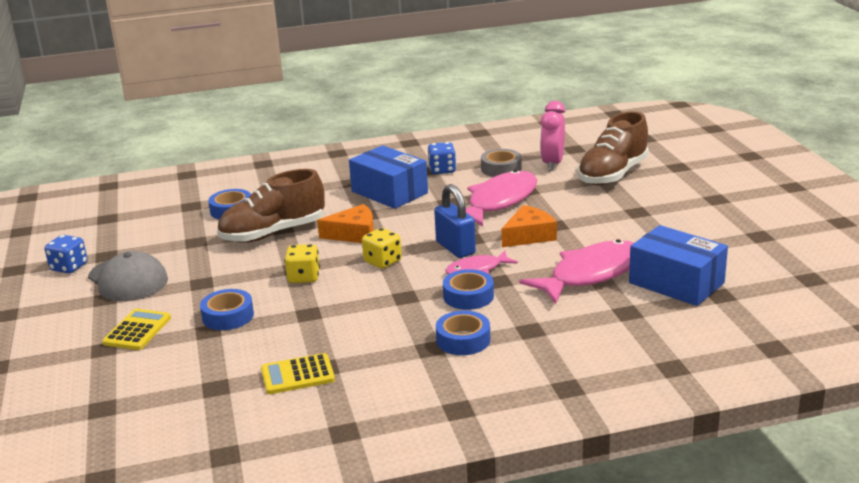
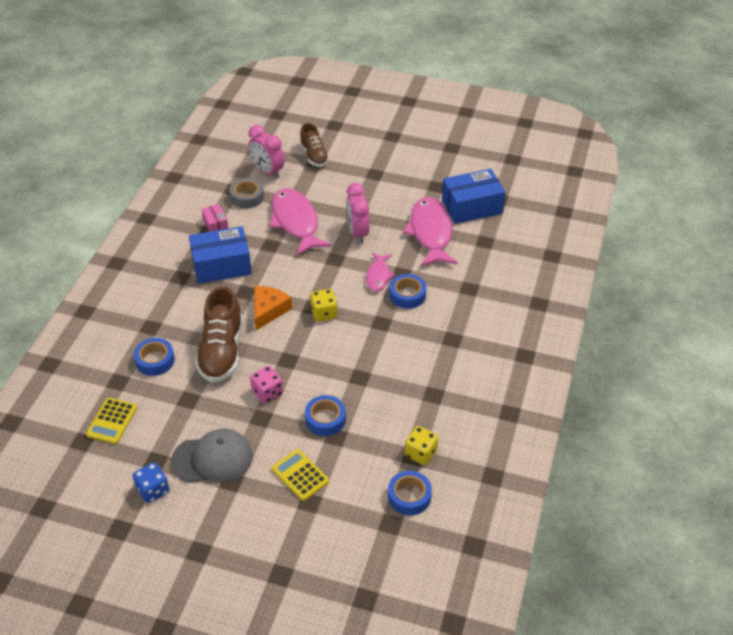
camera: 60 degrees left, 20 degrees up
(239, 273) = (267, 392): none -> pink dice
(297, 375) = (431, 410): yellow calculator -> yellow calculator (112, 421)
(304, 277) = (307, 360): yellow dice -> yellow dice (420, 453)
(442, 170) = (215, 224): blue dice -> pink box
(455, 248) = (340, 272): blue padlock -> none
(463, 340) = (455, 320): blue tape -> blue tape (409, 496)
(529, 236) = (357, 233): orange cheese -> pink clock
(613, 175) = (314, 156): brown shoe -> brown shoe, size x0.62

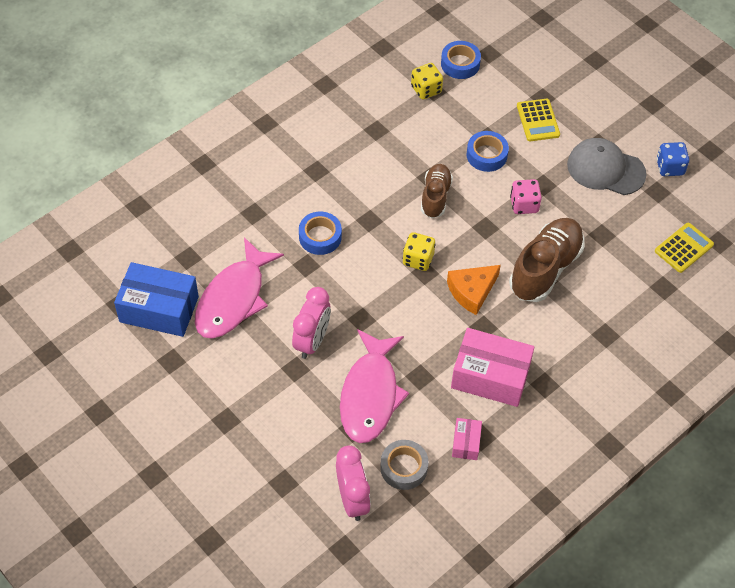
camera: 150 degrees left, 10 degrees up
(155, 360) = (617, 292): blue tape -> none
(221, 265) = (490, 376): blue box -> pink box
(314, 156) = (276, 494): brown shoe -> brown shoe (435, 197)
(378, 276) = (332, 274): pink fish -> none

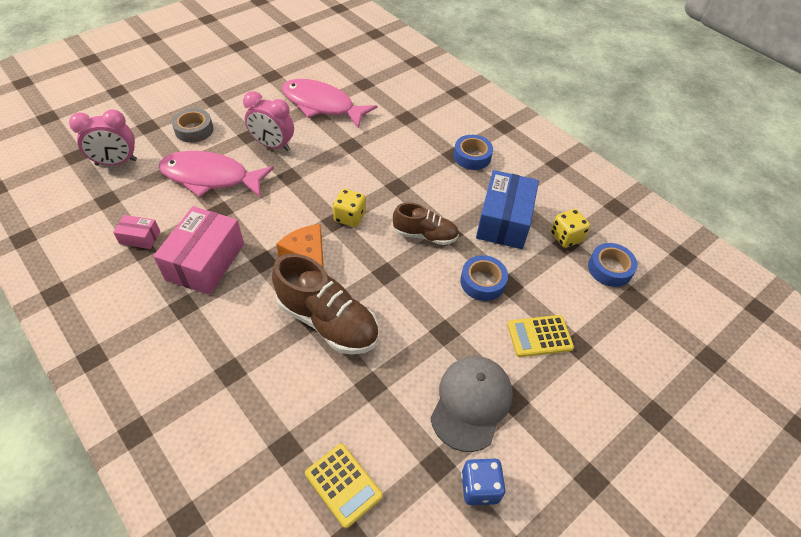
camera: 90 degrees right, 5 degrees down
(159, 309) = (318, 70): blue box -> blue box (504, 221)
(320, 237) = (379, 154): blue tape -> blue tape (472, 156)
(404, 468) = (132, 194): grey tape -> grey tape (194, 130)
(524, 205) = (415, 310): pink dice -> none

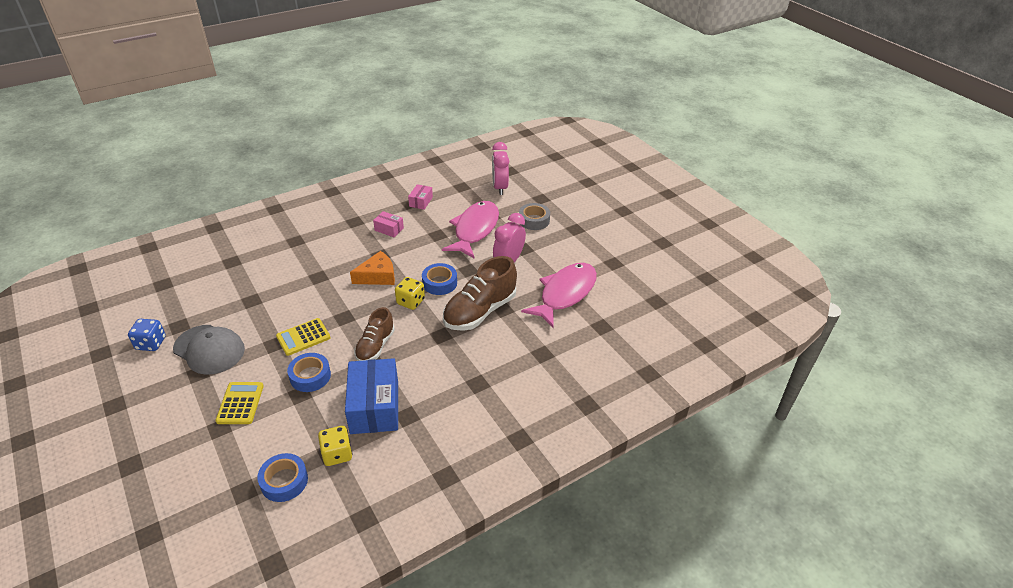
camera: 100 degrees right, 10 degrees down
(205, 262) = (389, 229): pink box -> pink box, size x0.49
(327, 321) = (312, 283): brown shoe -> brown shoe (480, 311)
(343, 485) = (194, 283): yellow calculator -> yellow calculator (303, 337)
(472, 156) = (472, 398): blue tape -> blue tape (439, 283)
(504, 221) = (374, 406): blue box -> blue box turned 60 degrees clockwise

